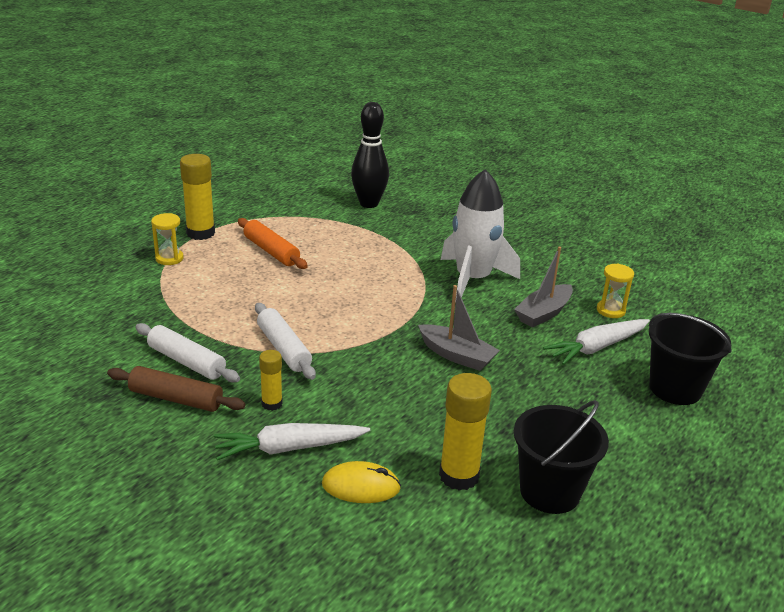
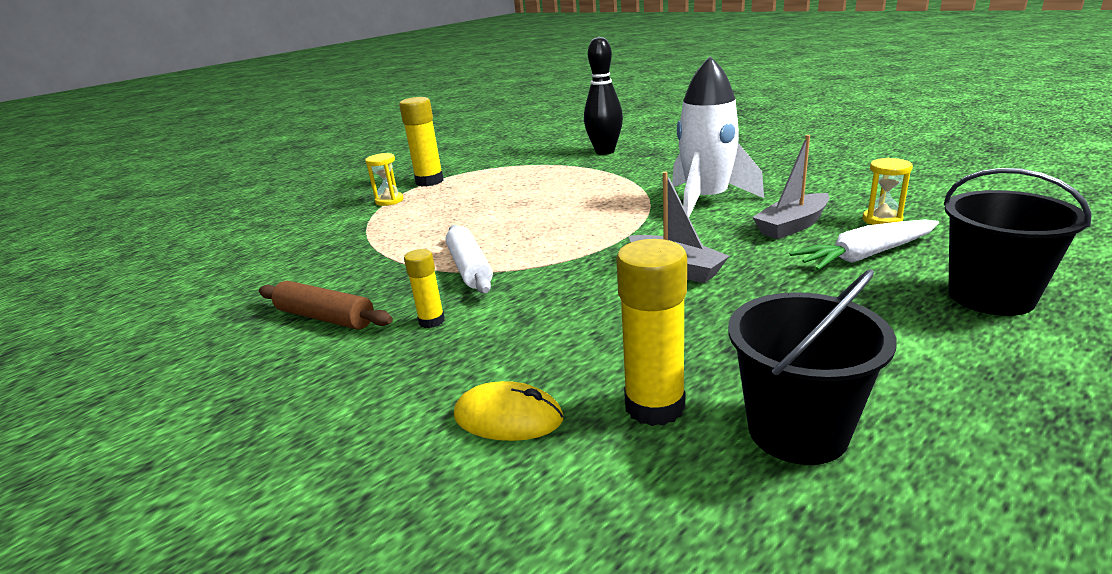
camera: 15 degrees right, 5 degrees down
(186, 361) = (357, 282): white rolling pin -> none
(271, 251) = (492, 190): orange rolling pin -> none
(288, 448) = (430, 369): white carrot -> none

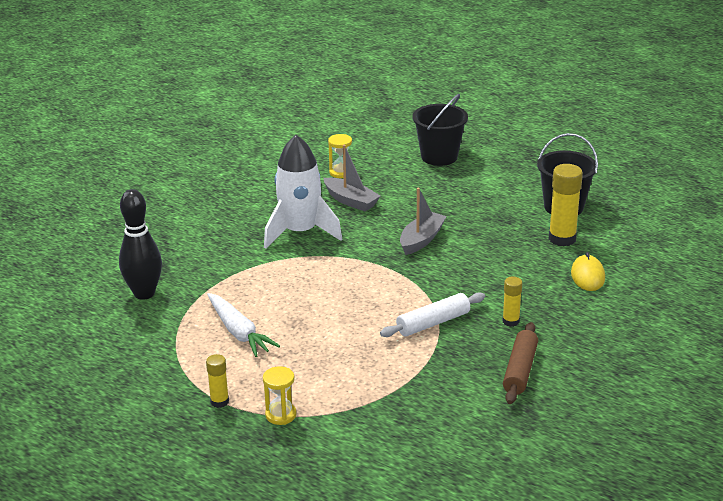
camera: 105 degrees left, 5 degrees up
(429, 181) = (219, 401): yellow glue stick -> yellow glue stick, size x0.57
(865, 256) = (395, 181): white carrot -> white carrot (239, 332)

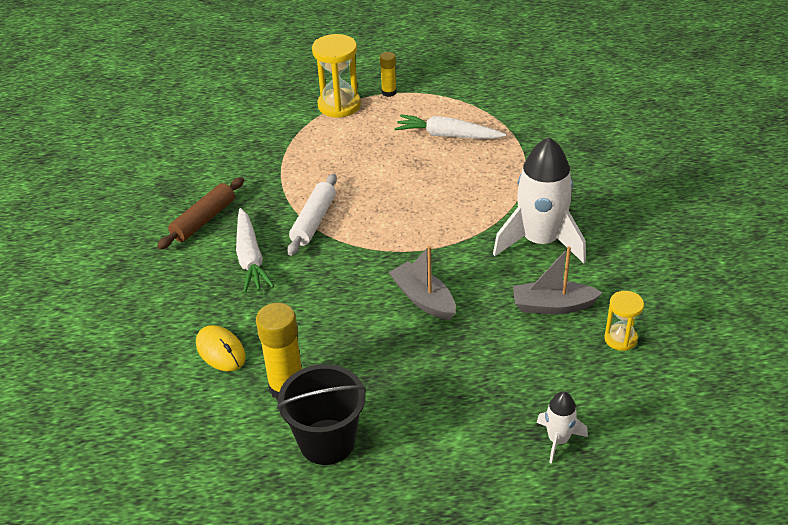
camera: 140 degrees right, 10 degrees up
(144, 293) = (560, 123): black bowling pin -> none
(280, 415) = (339, 105): yellow hourglass -> yellow hourglass, size x1.72
(421, 240) = (423, 299): grey boat -> grey boat turned 150 degrees clockwise
(439, 156) = (558, 440): black bucket -> white rocket
(511, 321) = (250, 258): yellow glue stick -> white carrot
(520, 370) = (203, 220): brown rolling pin -> brown rolling pin turned 60 degrees clockwise

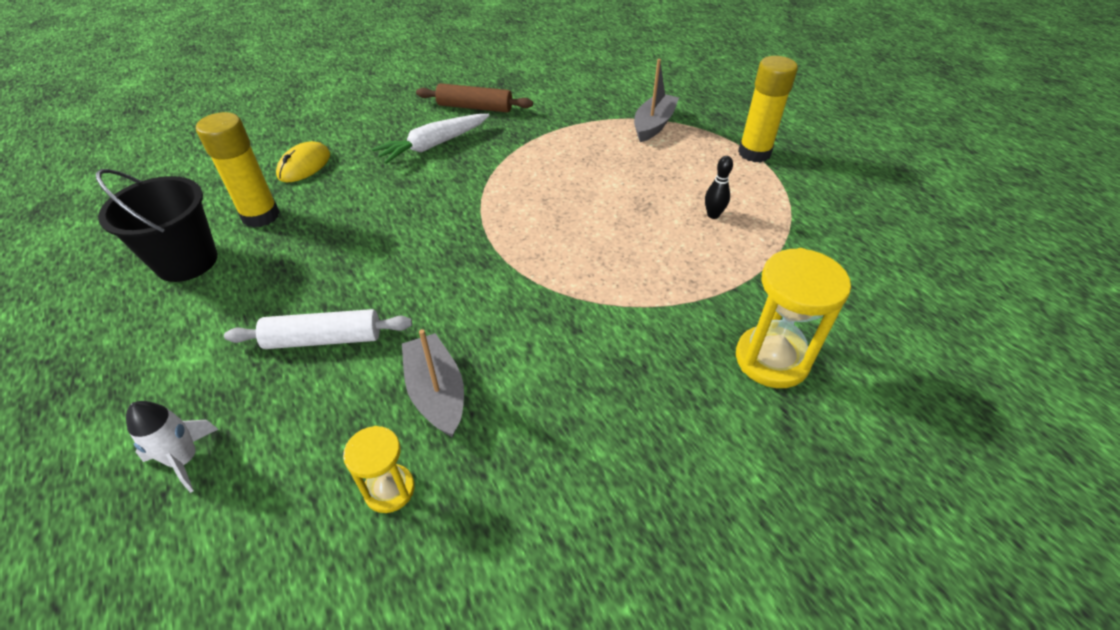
camera: 65 degrees right, 5 degrees up
(313, 221) = (505, 165): white rolling pin -> white rolling pin (324, 339)
(339, 105) = (701, 129): yellow hourglass -> yellow hourglass (771, 359)
(389, 92) = (754, 153): yellow glue stick -> yellow glue stick, size x1.77
(423, 299) = (412, 272): grey boat -> grey boat (653, 125)
(447, 135) = (713, 215): white carrot -> black bowling pin
(540, 241) = (560, 349): white rocket -> none

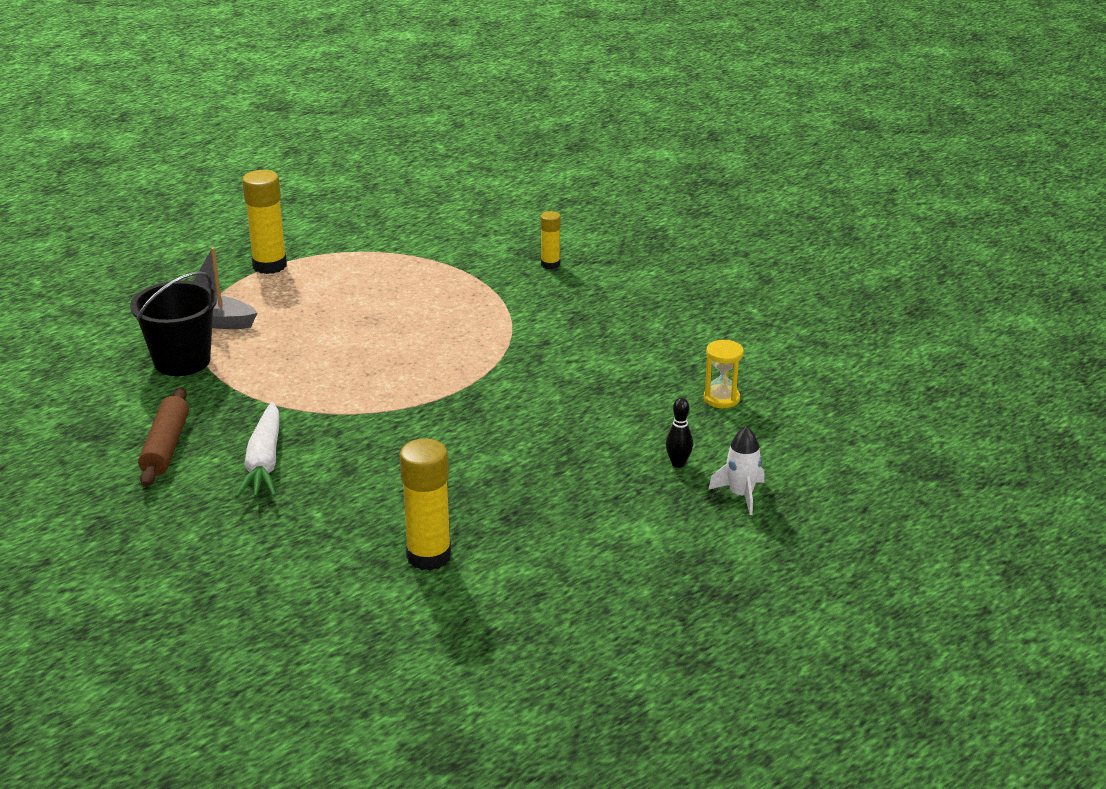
camera: 100 degrees left, 15 degrees down
(187, 261) = (520, 583): black bucket -> black bucket (182, 361)
(304, 165) = (318, 553): yellow mouse -> none
(324, 339) = (598, 462): white rolling pin -> none
(433, 145) = (264, 462): white carrot -> white carrot turned 45 degrees clockwise
(436, 393) = (633, 394): grey boat -> none
(713, 215) = (379, 286): black bowling pin -> black bowling pin (678, 463)
(771, 359) = (550, 264): yellow hourglass -> yellow glue stick

